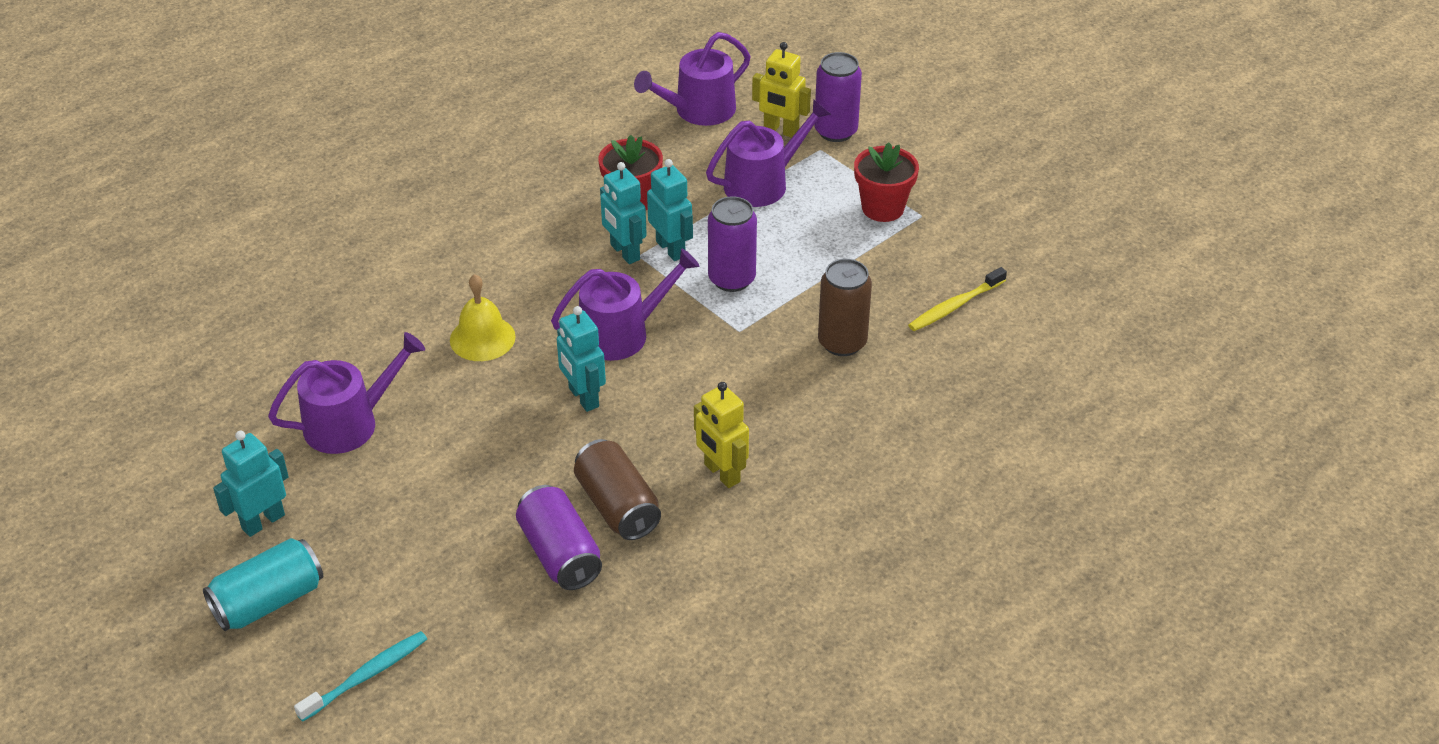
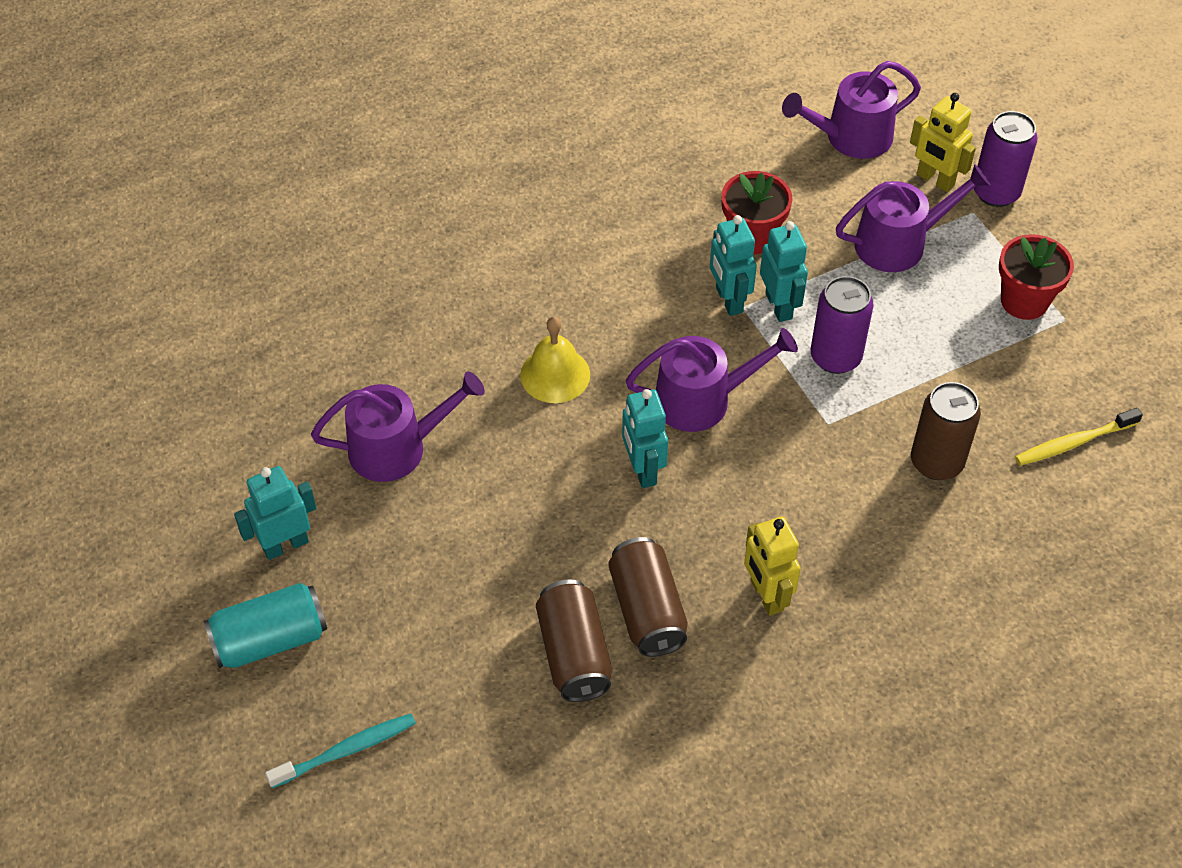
camera: 15 degrees right, 10 degrees up
(560, 554) = (574, 653): purple can -> brown can

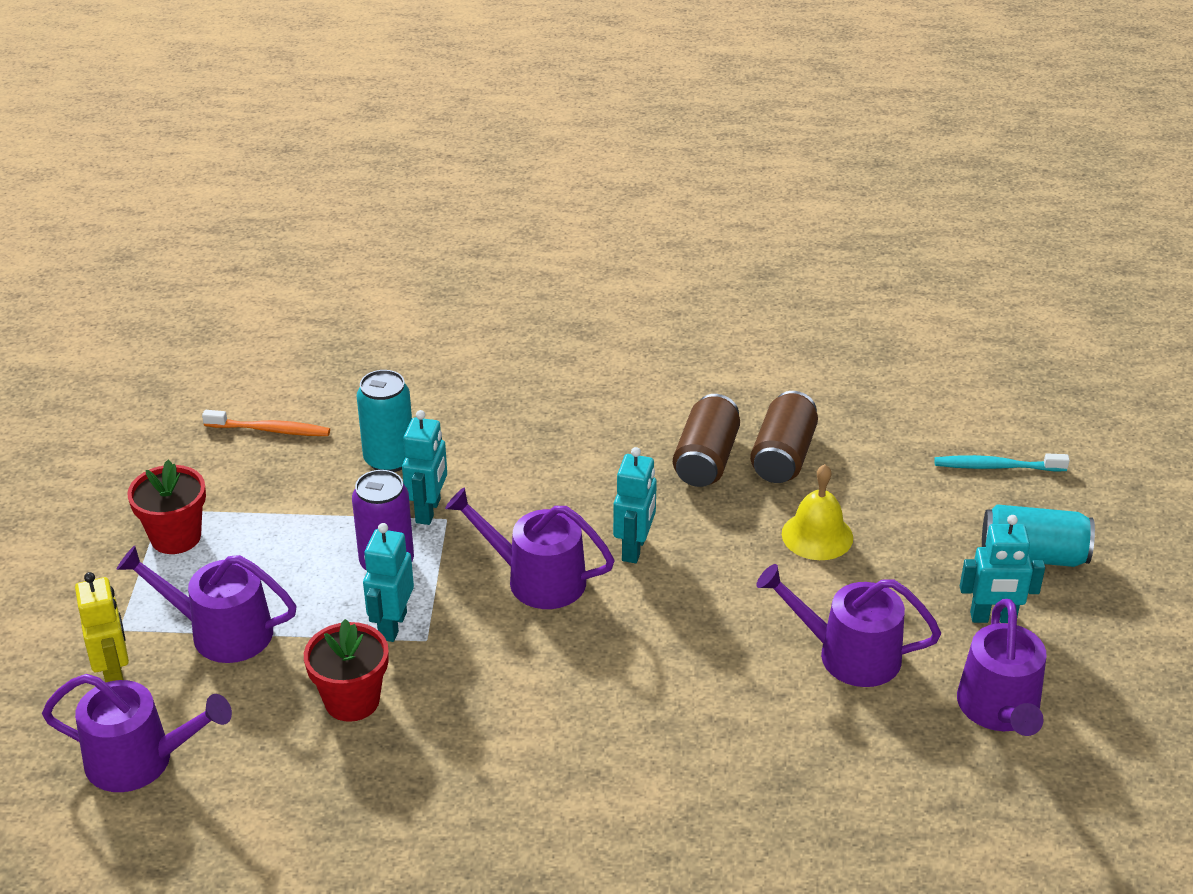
camera: 150 degrees left, 15 degrees down
(249, 452) = (1000, 709): none -> purple watering can
(555, 374) = (655, 655): yellow bell -> yellow bell (817, 535)
(728, 300) = (434, 651): turquoise robot -> turquoise robot (428, 511)
(766, 596) = (606, 434): yellow robot -> none
(936, 462) = (389, 459): brown can -> turquoise can
(996, 192) = (75, 637): purple can -> none
(1073, 443) = (270, 430): yellow toothbrush -> orange toothbrush

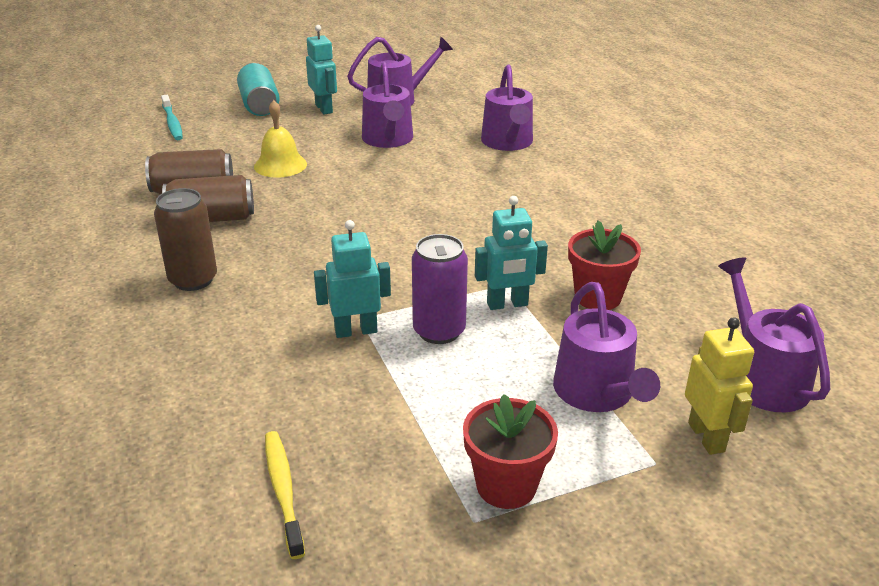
camera: 115 degrees left, 5 degrees down
(114, 675) = (706, 437): yellow robot -> yellow robot turned 120 degrees clockwise
(270, 430) = (283, 491): orange toothbrush -> yellow toothbrush
(389, 459) = (293, 379): turquoise can -> none
(537, 579) = (403, 255): purple watering can -> purple watering can (508, 142)
(587, 429) = (193, 280): none -> brown can
(634, 548) = (339, 224): turquoise robot -> none

